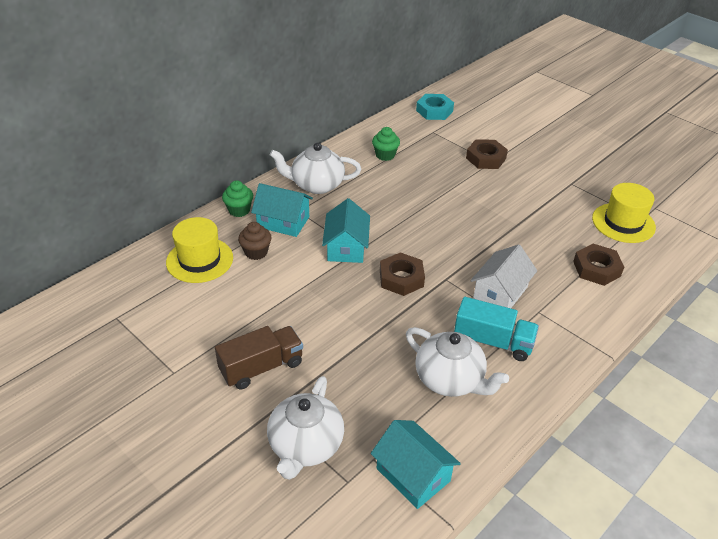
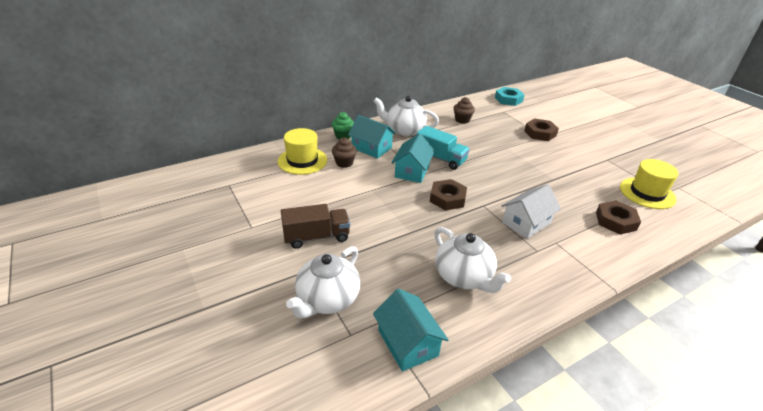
camera: 15 degrees right, 5 degrees down
(385, 155) = (462, 120): green cupcake -> brown cupcake
(493, 342) = (509, 257): turquoise truck -> turquoise truck (440, 159)

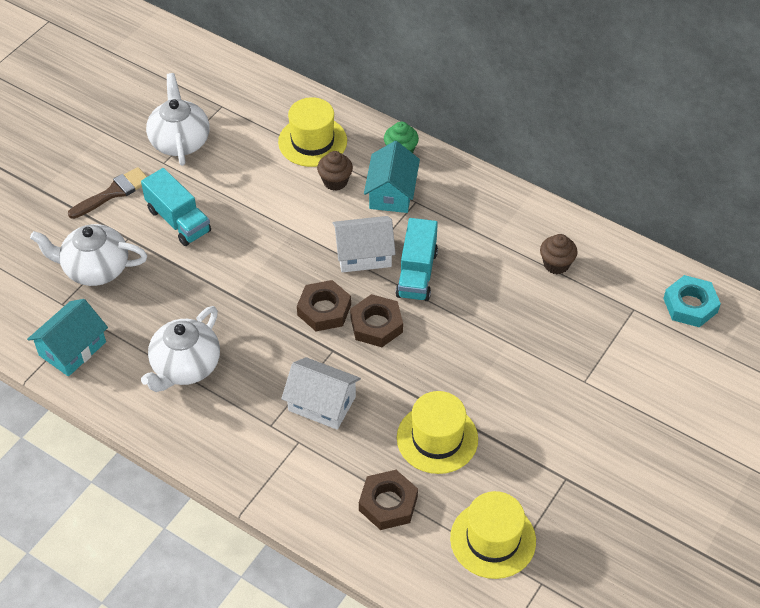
camera: 65 degrees right, 15 degrees up
(254, 263) = (113, 192): none -> brown brush
(316, 237) = (178, 220): brown truck -> turquoise truck
(404, 130) = (469, 208): white teapot -> white teapot (180, 141)
(412, 171) = (363, 254): turquoise house -> white house
(540, 133) = (590, 374): brown nut -> brown nut (376, 325)
(569, 189) = (437, 438): none -> yellow hat

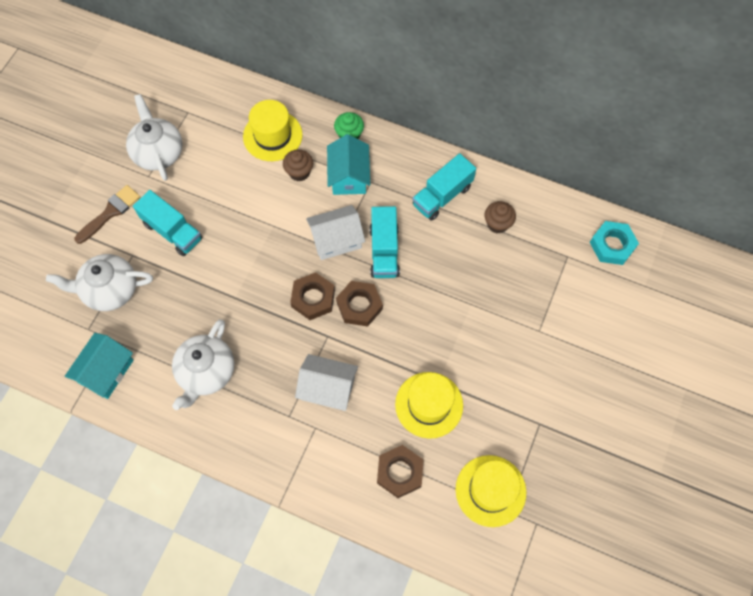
camera: 10 degrees left, 15 degrees up
(496, 227) = (442, 196): none -> turquoise truck

